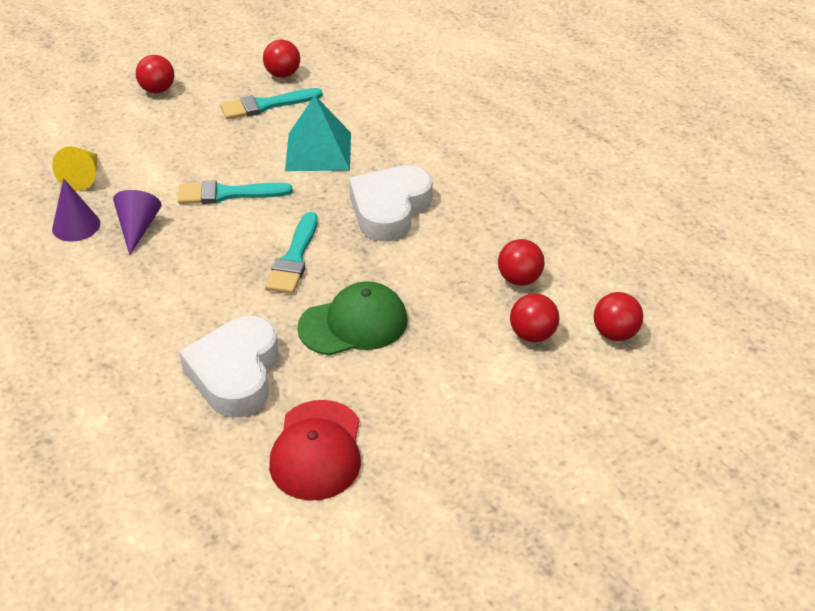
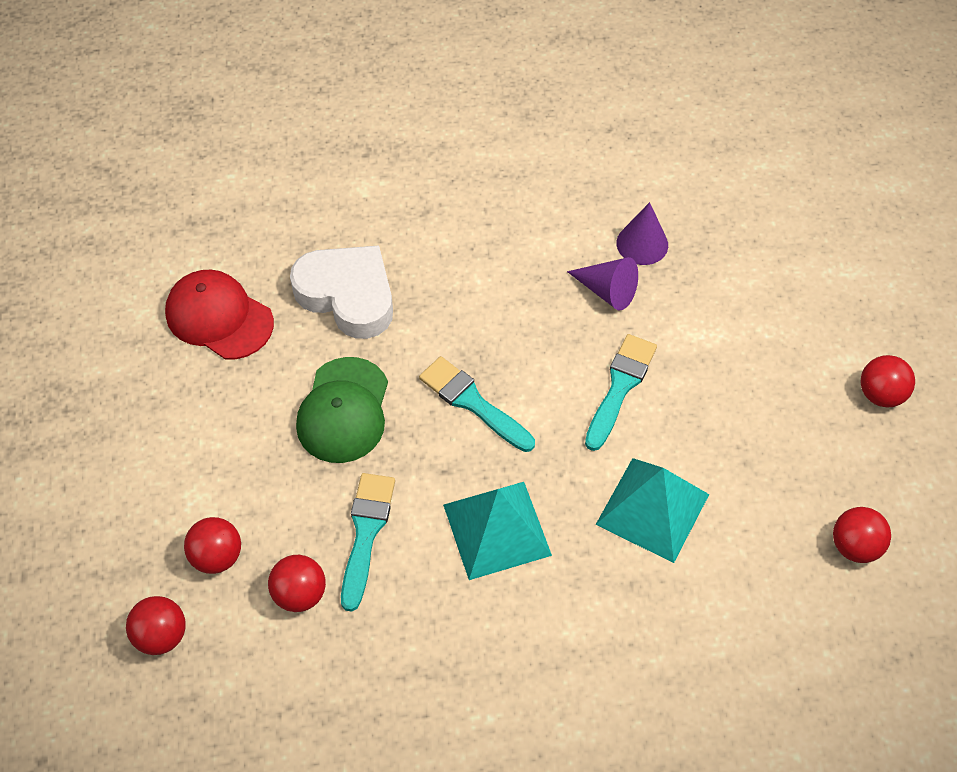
camera: 120 degrees right, 15 degrees up
(83, 177) = (727, 272): yellow cone -> none
(266, 105) = (786, 496): turquoise brush -> turquoise brush (366, 533)
(390, 209) = (497, 529): white heart -> turquoise pyramid

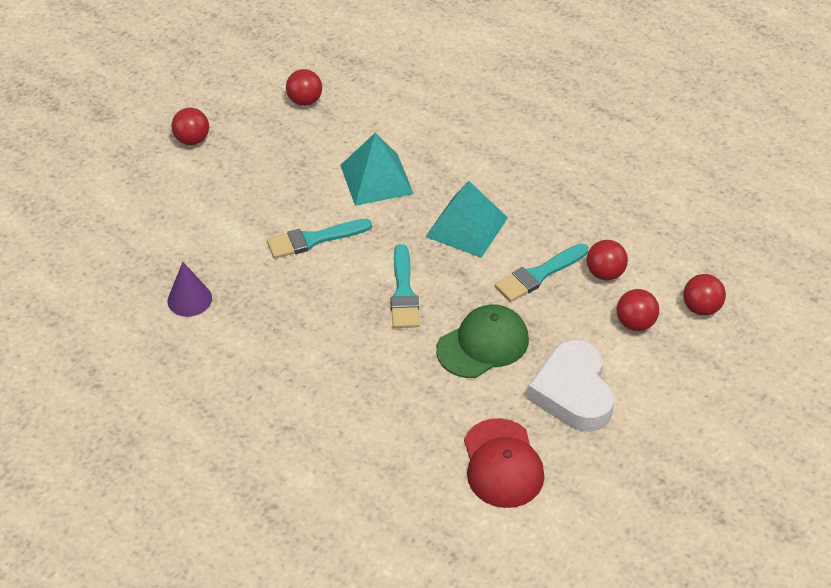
camera: 135 degrees left, 10 degrees down
(348, 296) = (403, 411): white heart -> white heart (573, 392)
(607, 291) = (248, 290): purple cone -> none

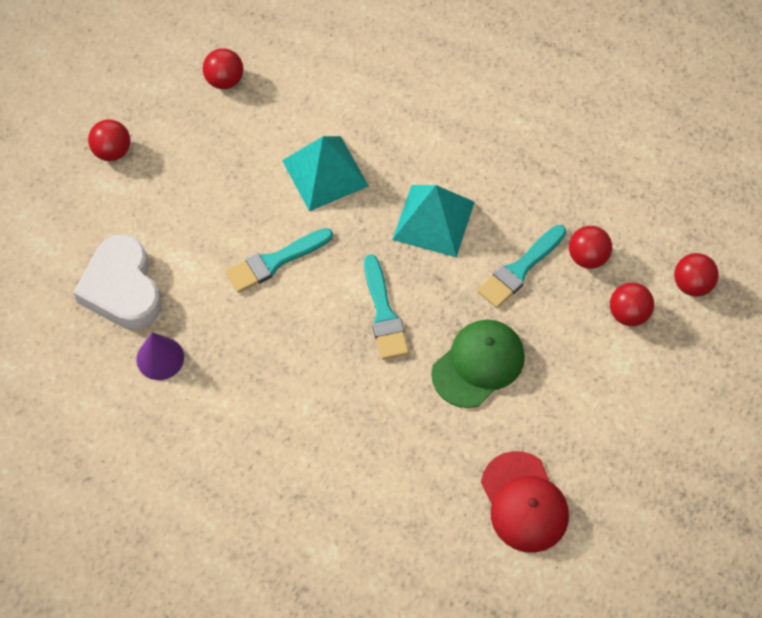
camera: 10 degrees left, 15 degrees up
(573, 392) = (579, 407): white heart -> white heart (122, 289)

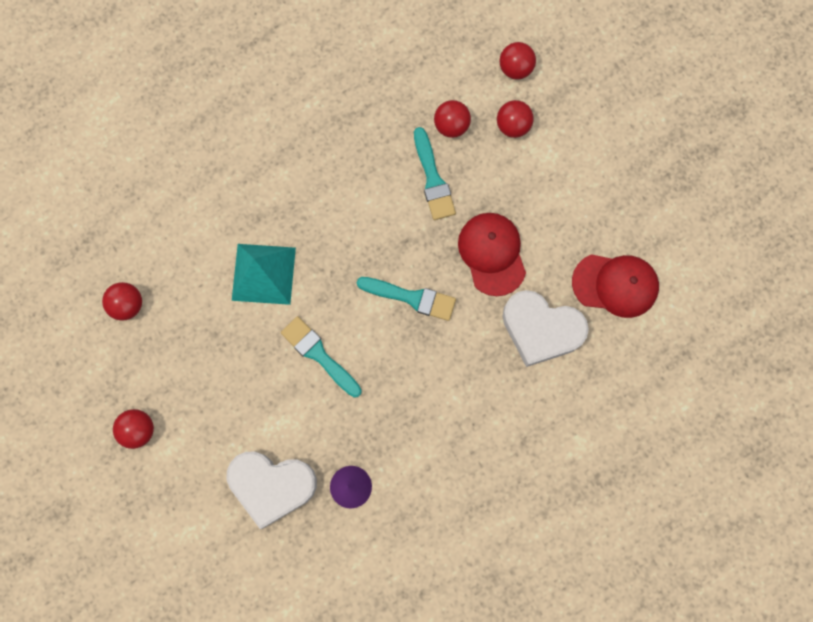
camera: 60 degrees left, 15 degrees up
(275, 262) = (319, 354): turquoise brush -> turquoise brush turned 135 degrees clockwise
(428, 452) = (541, 329): none -> white heart
(433, 220) = (354, 217): turquoise pyramid -> none
(478, 364) = (492, 254): green cap -> red cap

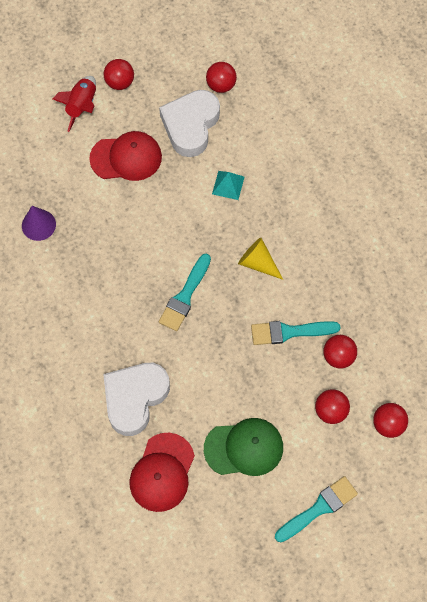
camera: 100 degrees right, 10 degrees down
(179, 470) = (82, 106): none -> red rocket
(263, 274) = (228, 185): turquoise pyramid -> turquoise pyramid, size x0.55
(272, 485) = (54, 168): white heart -> white heart (190, 125)
(319, 354) = (151, 217): turquoise brush -> turquoise brush (319, 508)
(357, 225) = (257, 263): none -> yellow cone
(492, 254) = (211, 370): red cap -> red cap (126, 158)
(571, 206) = (244, 448): none -> green cap

